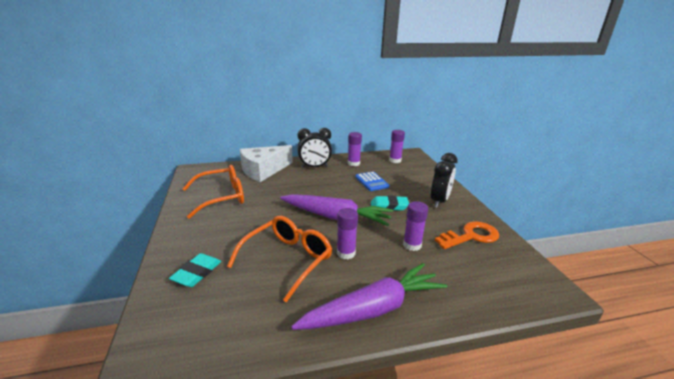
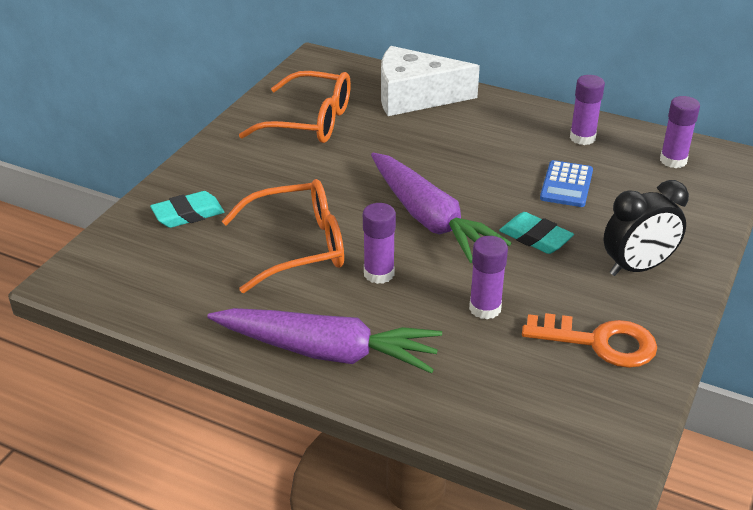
camera: 40 degrees right, 10 degrees up
(314, 167) = (504, 120): black clock -> none

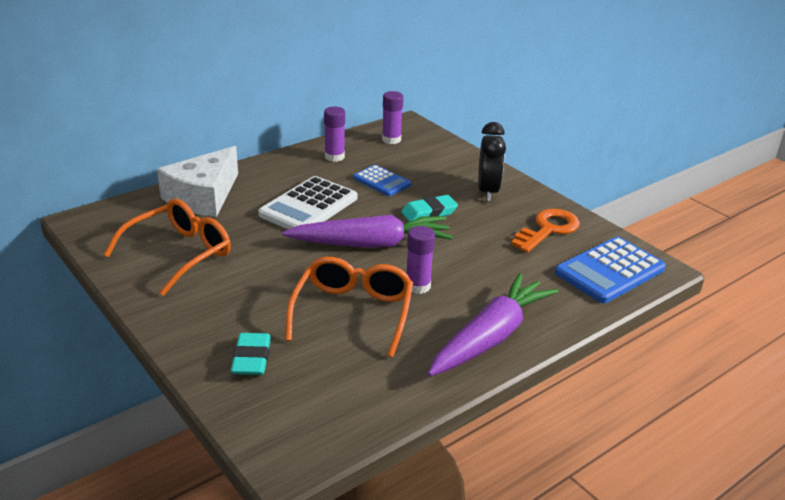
camera: 65 degrees left, 5 degrees down
(461, 158) = (309, 206): none -> white calculator
(485, 308) = (488, 257): purple glue stick -> none
(553, 422) = (610, 271): none -> blue calculator

